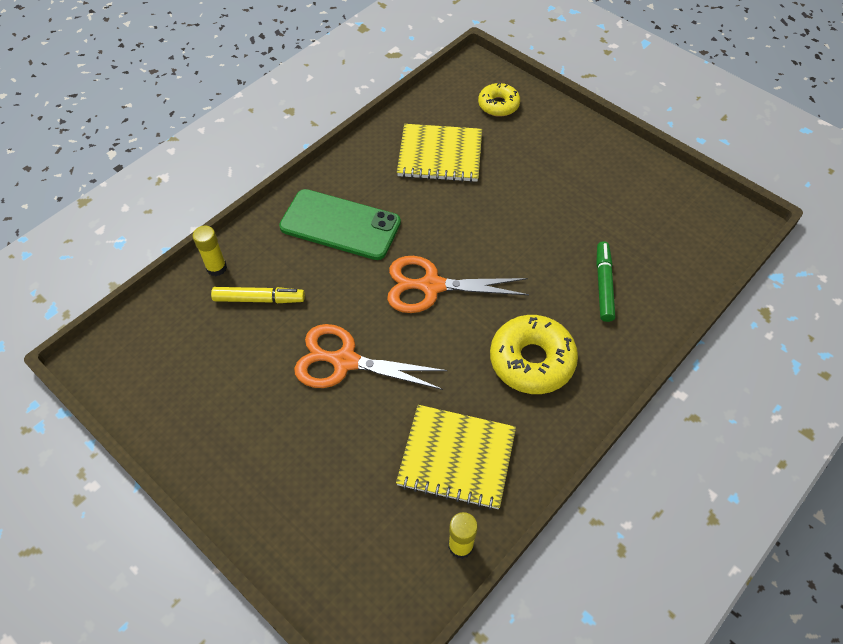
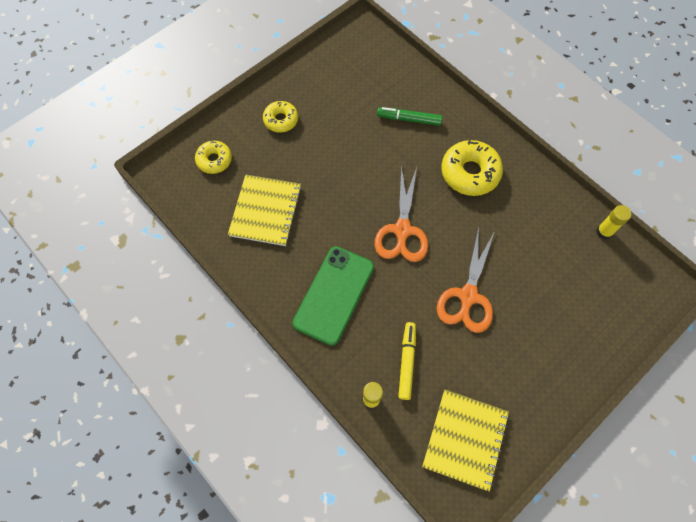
camera: 85 degrees left, 10 degrees up
(456, 458) = (544, 228): yellow notebook -> yellow notebook (465, 439)
(567, 155) = (281, 120): none -> yellow donut

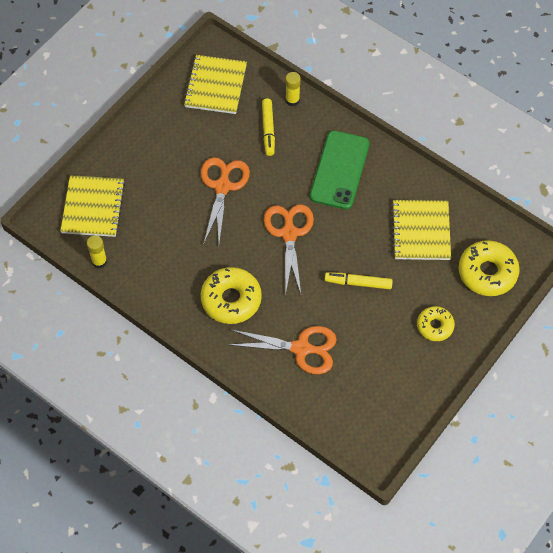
camera: 170 degrees right, 5 degrees down
(214, 160) = (487, 272): yellow donut -> yellow donut, size x1.64
(342, 169) = (358, 283): none -> yellow marker
(409, 119) = (301, 348): green marker -> orange scissors
(614, 294) = (93, 207): none -> yellow notebook

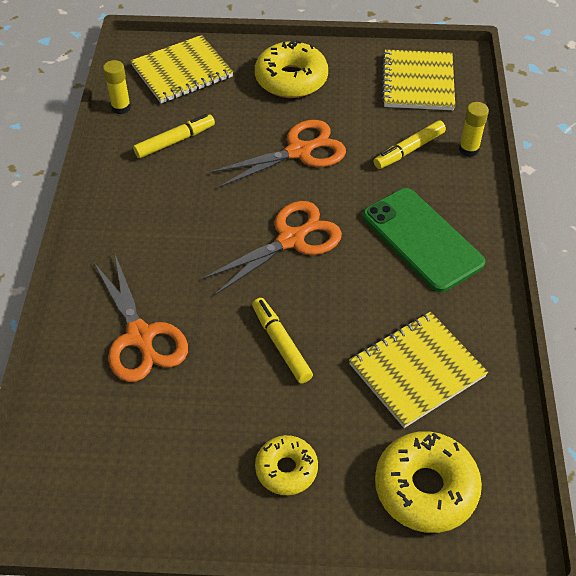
camera: 55 degrees right, 10 degrees down
(157, 247) = (175, 141): none -> yellow marker
(215, 86) = (417, 82): yellow notebook -> yellow notebook turned 60 degrees counterclockwise
(231, 299) = (158, 235): yellow donut -> yellow donut (291, 79)
(339, 170) = (422, 239): green phone -> green phone turned 75 degrees clockwise

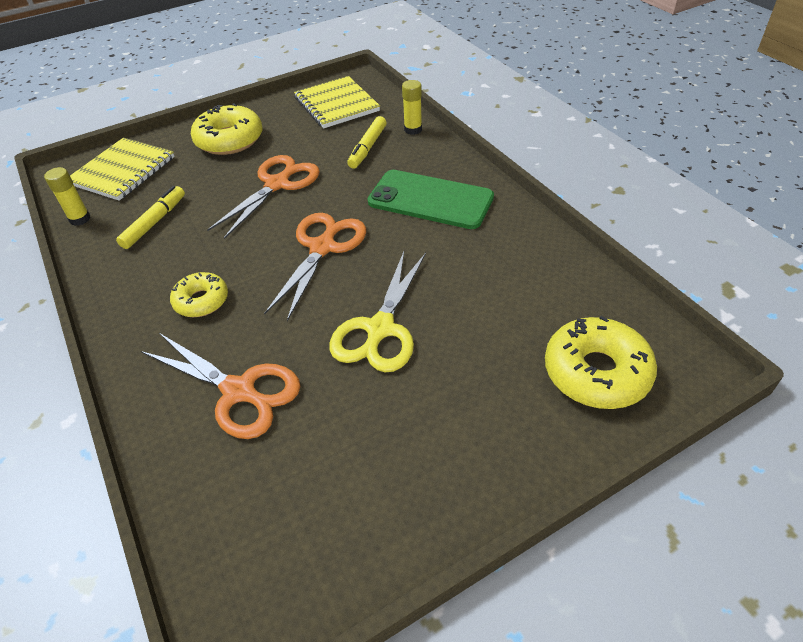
camera: 30 degrees left, 5 degrees down
(281, 344) = (380, 329): yellow marker -> yellow scissors
(286, 469) = (470, 426): yellow donut -> yellow donut (201, 301)
(416, 370) = (509, 290): yellow notebook -> none

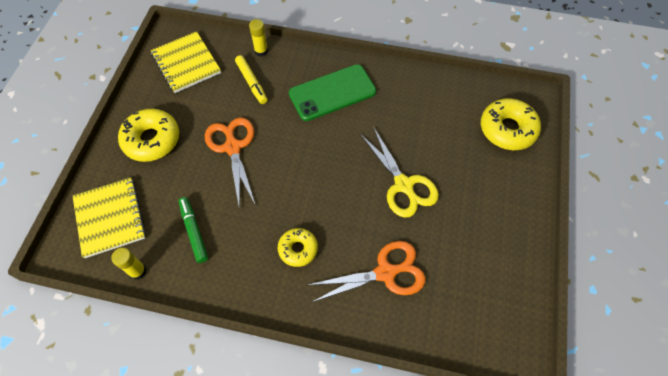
camera: 50 degrees left, 15 degrees up
(155, 222) = (194, 231): yellow marker -> green marker
(322, 248) = (316, 166): orange scissors -> none
(336, 104) = (186, 63): yellow notebook -> yellow notebook turned 45 degrees clockwise

